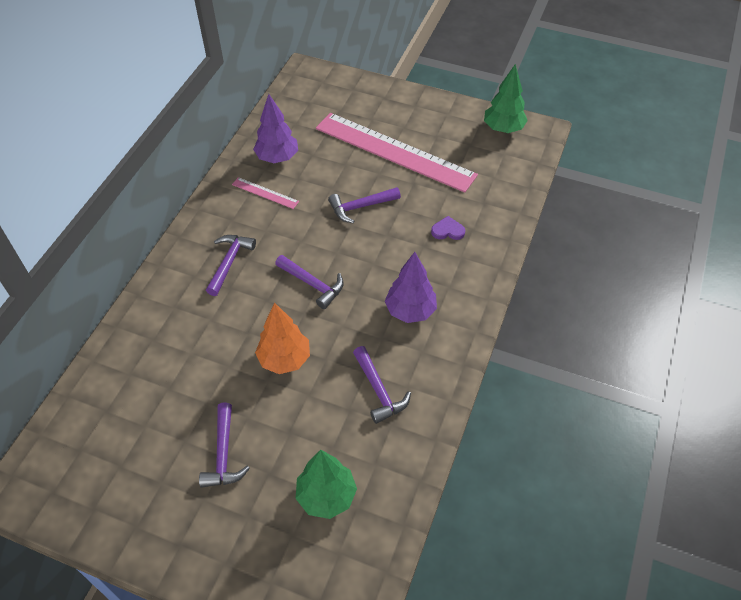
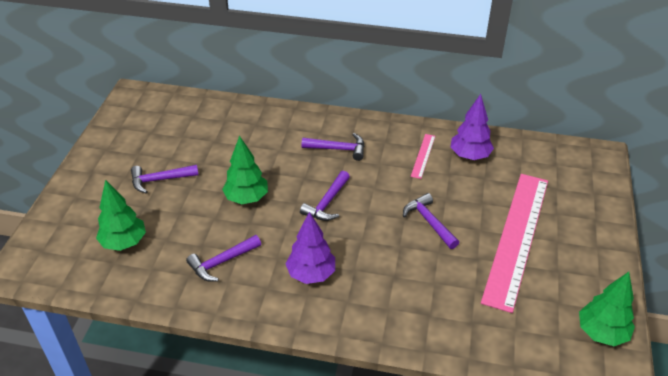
camera: 80 degrees right, 10 degrees down
(284, 359) = (246, 198): orange tree -> green tree
(448, 230) = (420, 293): purple heart -> none

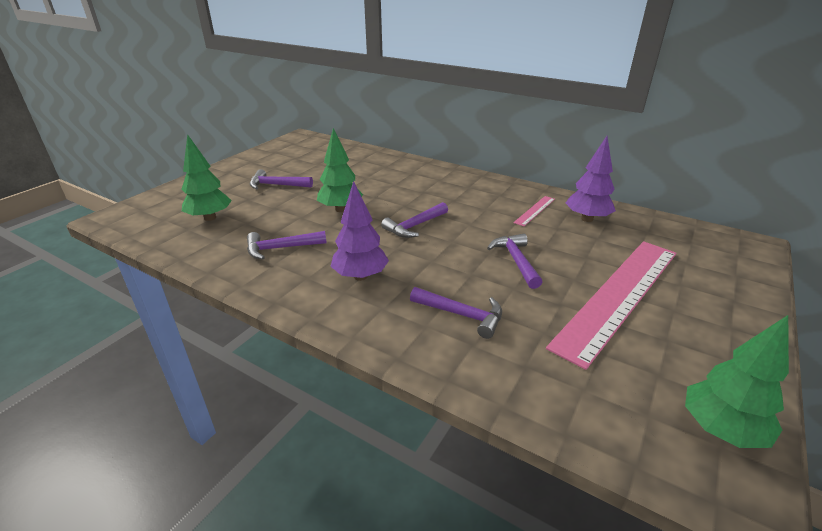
camera: 20 degrees right, 10 degrees down
(338, 149) = (450, 192): purple hammer -> purple hammer (462, 315)

